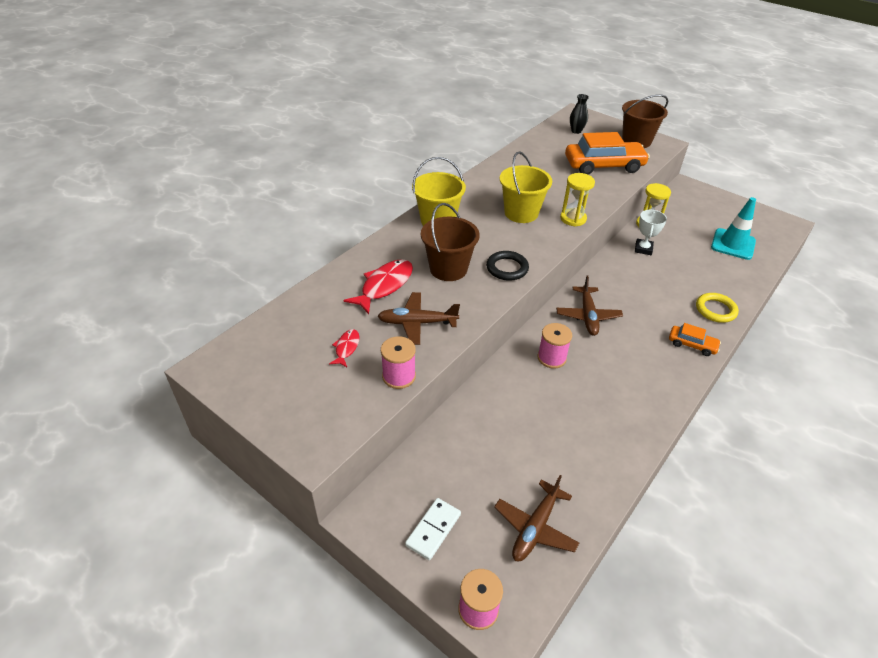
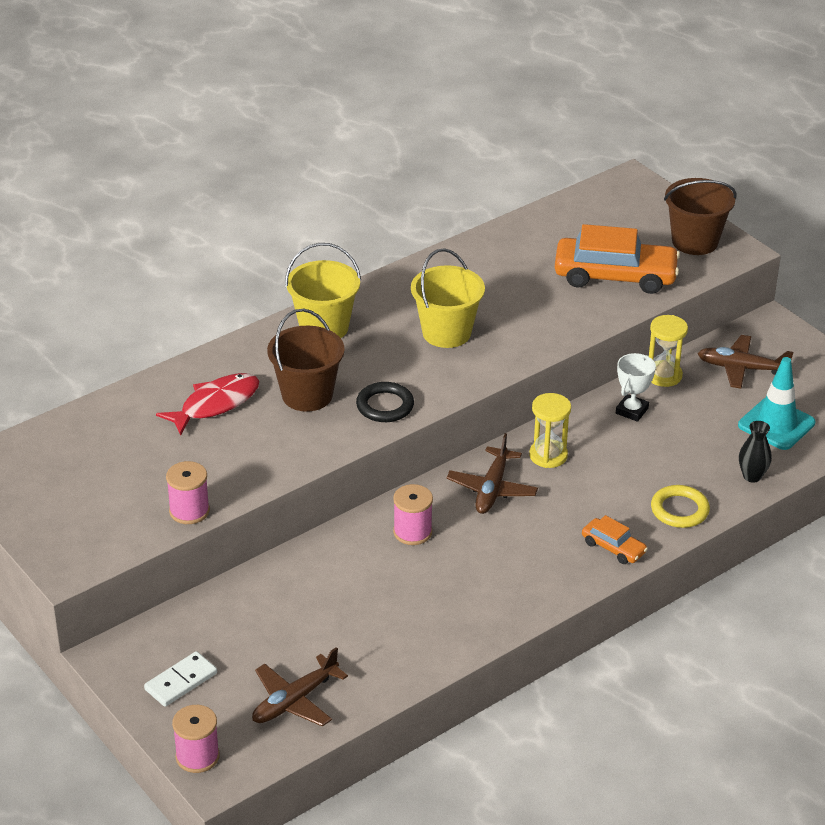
camera: 15 degrees right, 5 degrees down
(346, 348) = (141, 470): red fish -> none
(417, 323) = (237, 455): brown plane -> brown plane (741, 368)
(573, 219) = (516, 351): yellow hourglass -> yellow hourglass (548, 455)
(576, 131) = (609, 212): black vase -> black vase (752, 476)

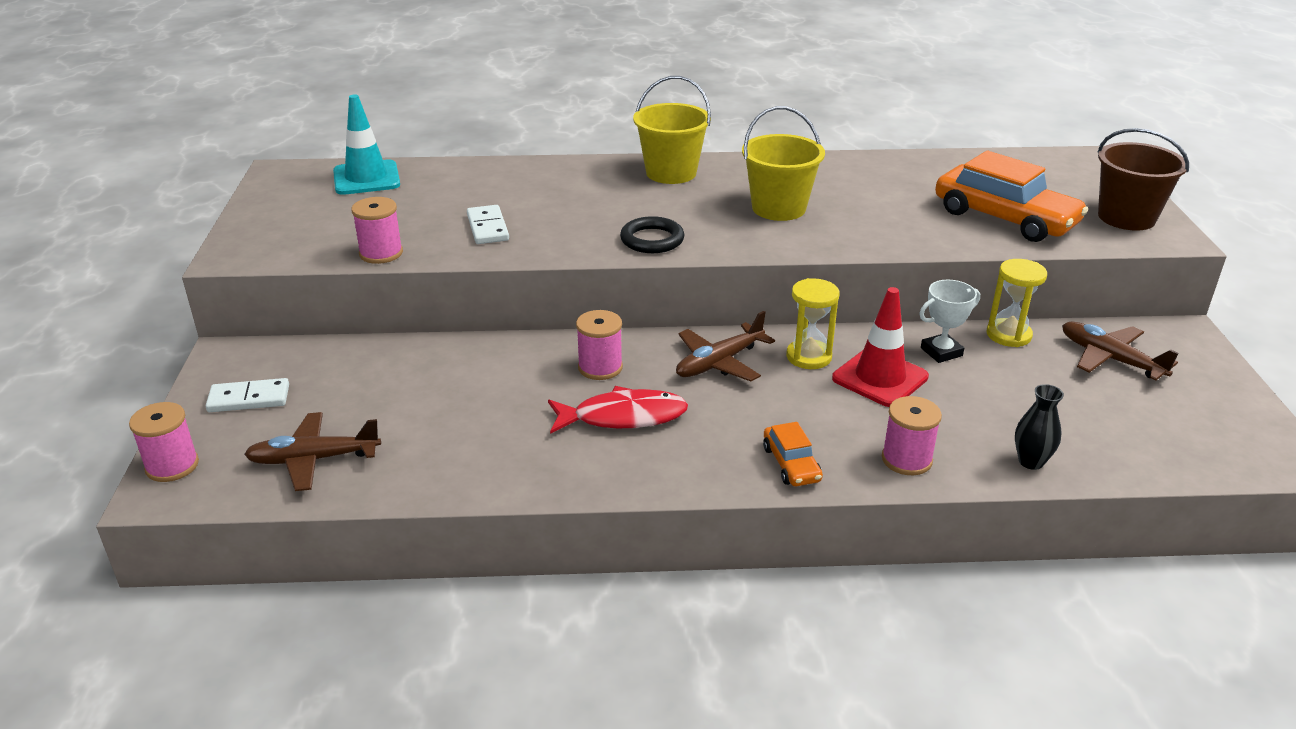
camera: 35 degrees right, 5 degrees down
(215, 404) = (509, 192): red fish -> red fish (623, 417)
(243, 448) = (488, 227): none -> white domino
(307, 395) = (593, 211): brown bucket -> none
(610, 452) = (880, 378): none -> red traffic cone
(679, 510) = (906, 459): yellow ring -> pink spool
(776, 424) = (1109, 423): turquoise traffic cone -> turquoise traffic cone (366, 178)

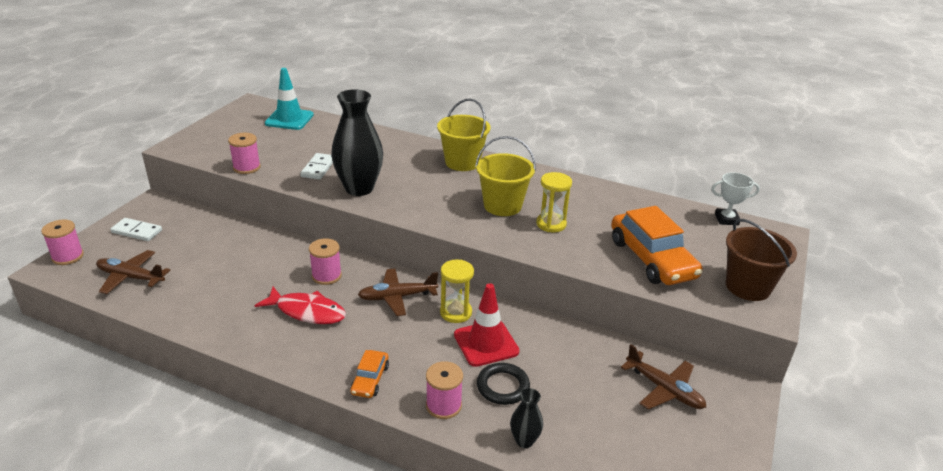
camera: 25 degrees right, 0 degrees up
(575, 237) = (359, 188): none -> black vase
(652, 240) = (401, 204): black ring -> black ring (502, 386)
(941, 352) = (546, 340): white trophy -> white trophy (726, 219)
(1008, 335) = (607, 345): yellow hourglass -> yellow hourglass (551, 224)
(1110, 359) = (664, 389): brown plane -> brown plane turned 150 degrees clockwise

